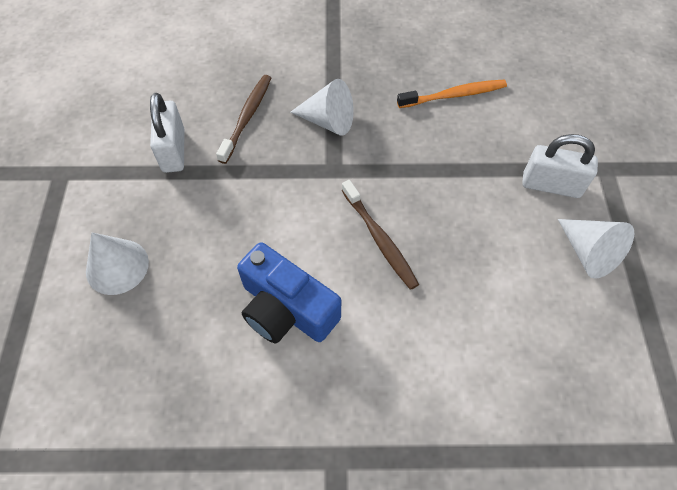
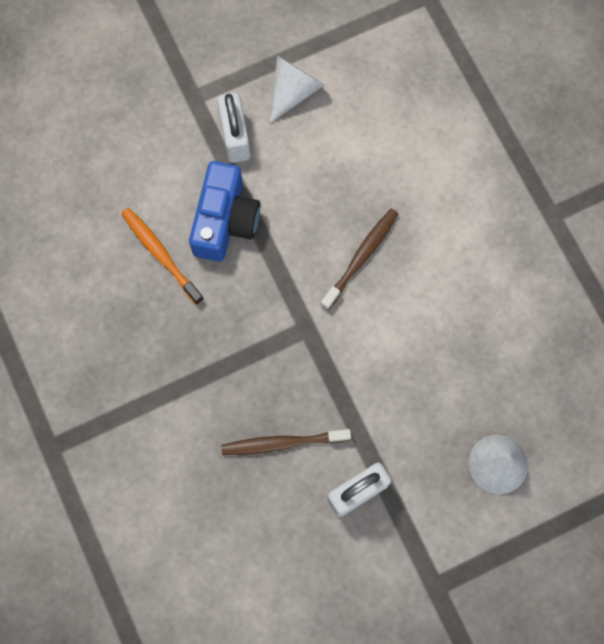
camera: 115 degrees left, 15 degrees up
(286, 309) = (462, 302): blue camera -> blue camera (225, 220)
(328, 121) = (250, 361): white cone -> none

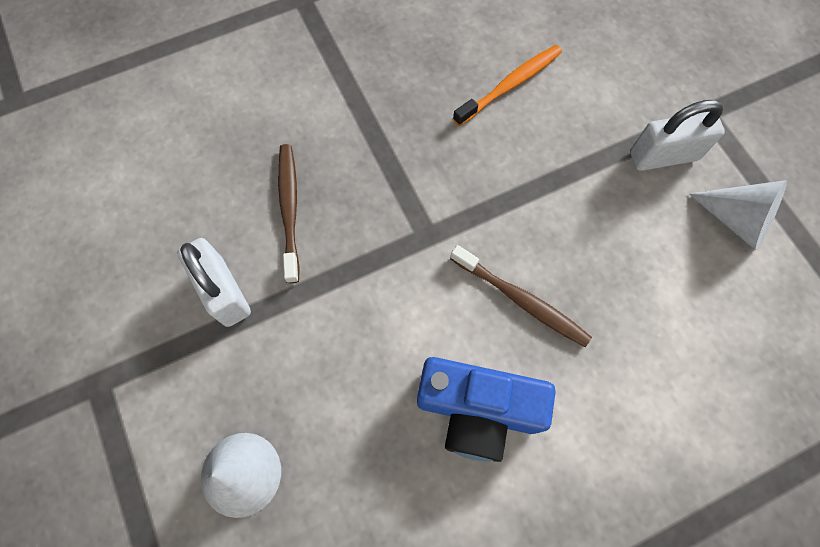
camera: 90 degrees right, 5 degrees down
(225, 220) = (556, 147): blue camera -> blue camera (477, 410)

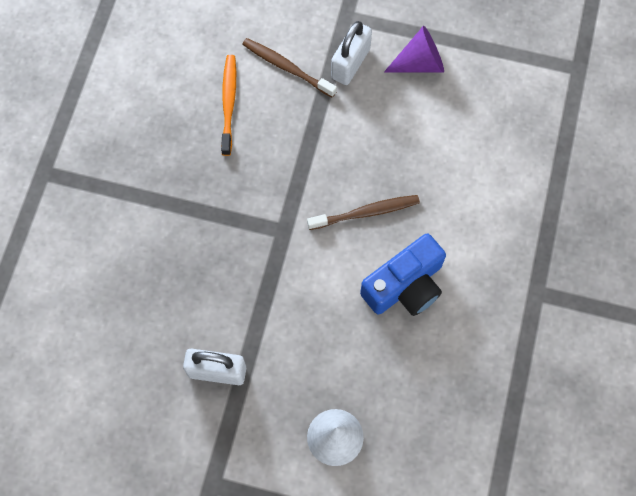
camera: 50 degrees left, 0 degrees up
(289, 210) = (196, 295): brown toothbrush -> brown toothbrush (287, 68)
(736, 220) = (420, 63): white cone -> purple cone

